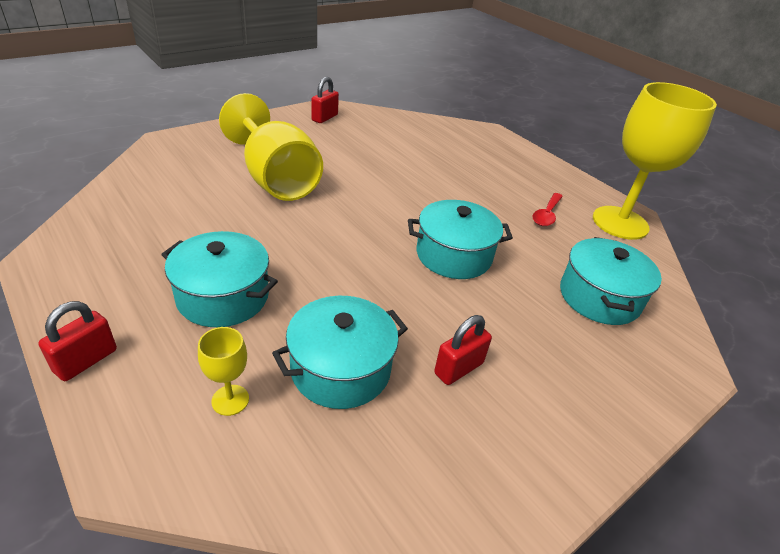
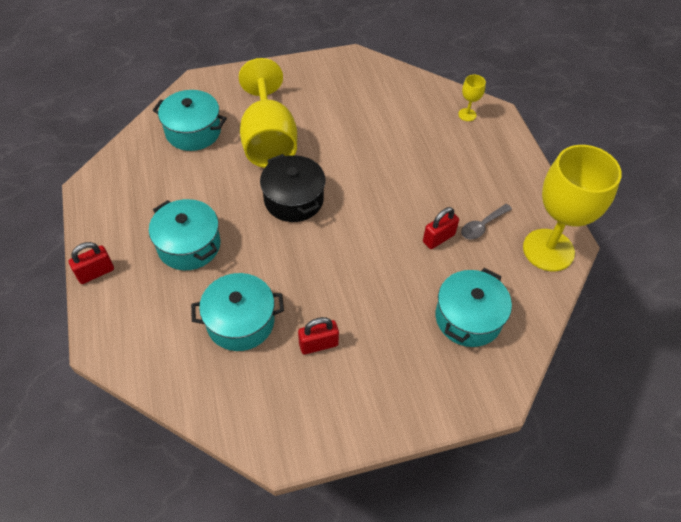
camera: 25 degrees right, 15 degrees up
(230, 400) = (166, 323): yellow goblet -> yellow goblet (467, 115)
(324, 118) = (342, 71): red padlock -> red padlock (438, 238)
(336, 226) = (294, 199): none -> black pot
(453, 255) = (372, 249): turquoise pot -> turquoise pot (193, 131)
(546, 215) = (482, 226): red spoon -> grey spoon

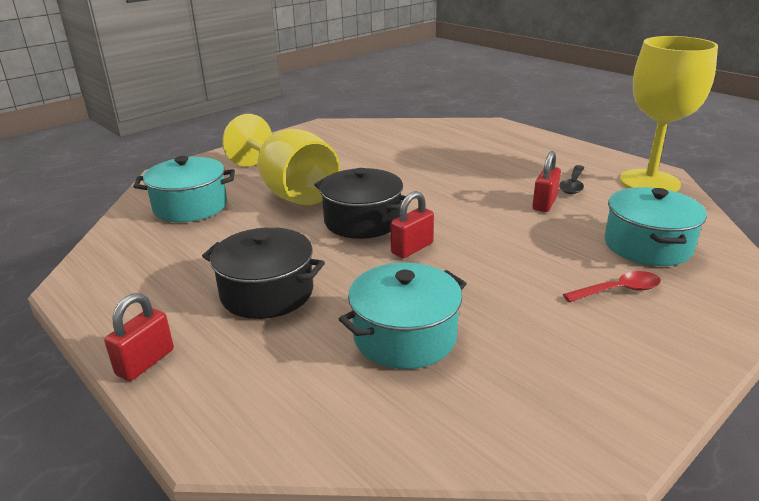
camera: 25 degrees left, 25 degrees down
(189, 245) = (267, 293): turquoise pot -> black pot
(318, 344) = (523, 321): red padlock -> red padlock (412, 248)
(402, 349) = (618, 290): none -> red spoon
(467, 115) = (470, 130): yellow goblet -> none
(482, 226) = (573, 185): grey spoon -> black spoon

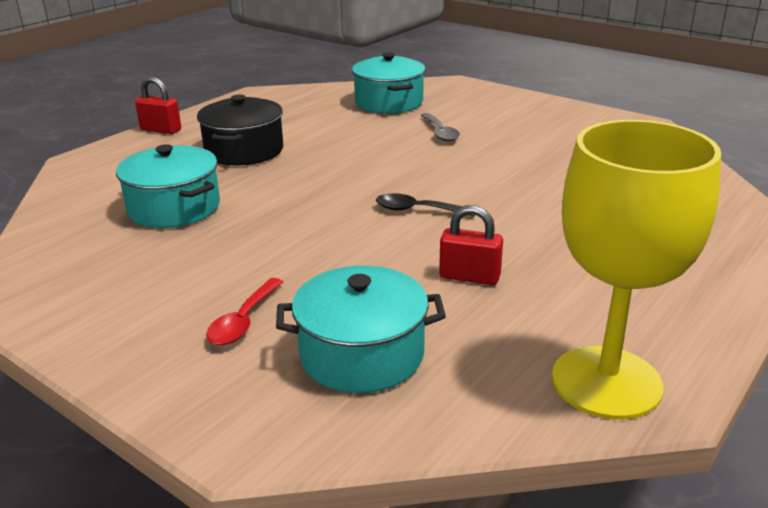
camera: 80 degrees right, 0 degrees up
(289, 190) = (440, 133): yellow goblet -> grey spoon
(362, 221) = (381, 172): black pot -> none
(412, 248) = (327, 200): red padlock -> none
(573, 185) = (548, 302): black spoon -> black spoon (417, 210)
(618, 290) = (243, 321): red spoon -> red spoon turned 45 degrees clockwise

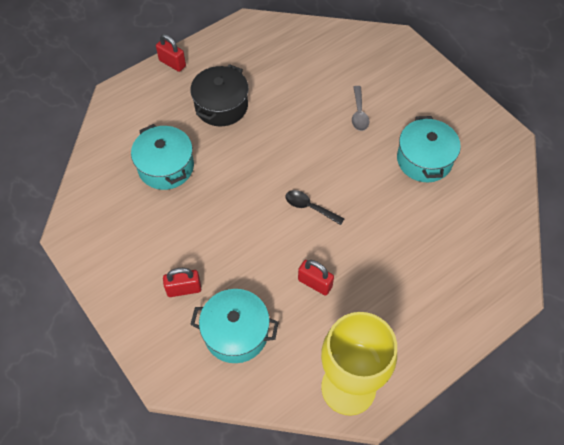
camera: 15 degrees right, 30 degrees up
(243, 321) = (184, 289): red spoon -> red padlock
(388, 102) = (338, 59): turquoise pot -> turquoise pot (424, 160)

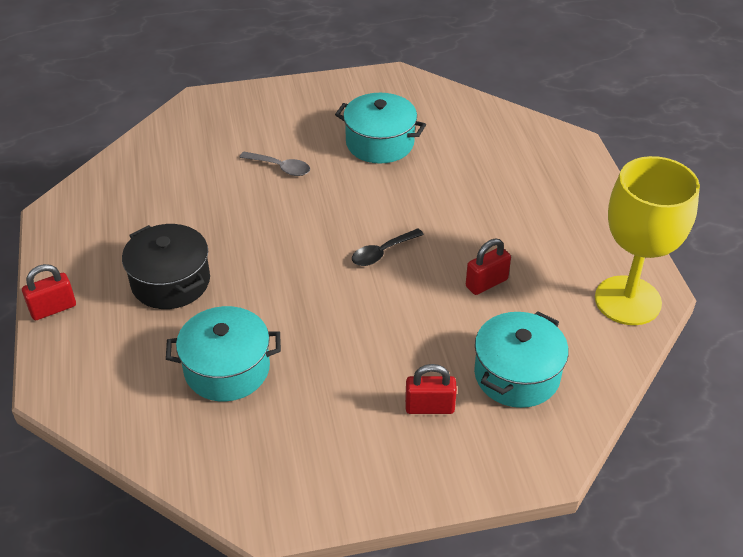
camera: 65 degrees left, 15 degrees down
(184, 289) = (429, 407): red padlock -> red padlock turned 75 degrees clockwise

